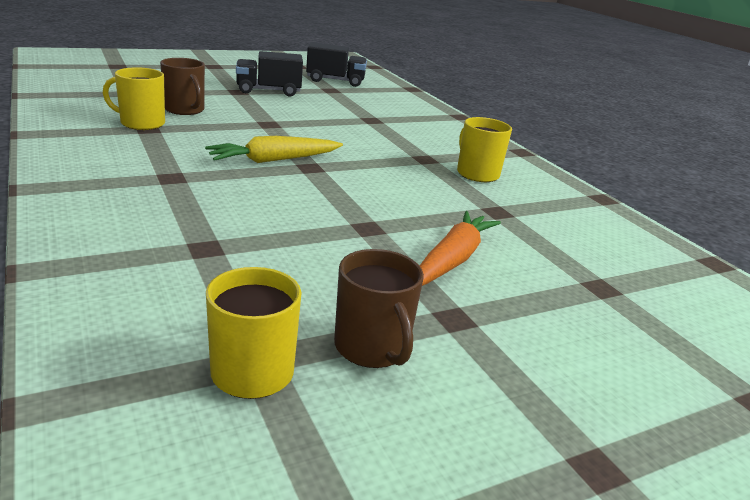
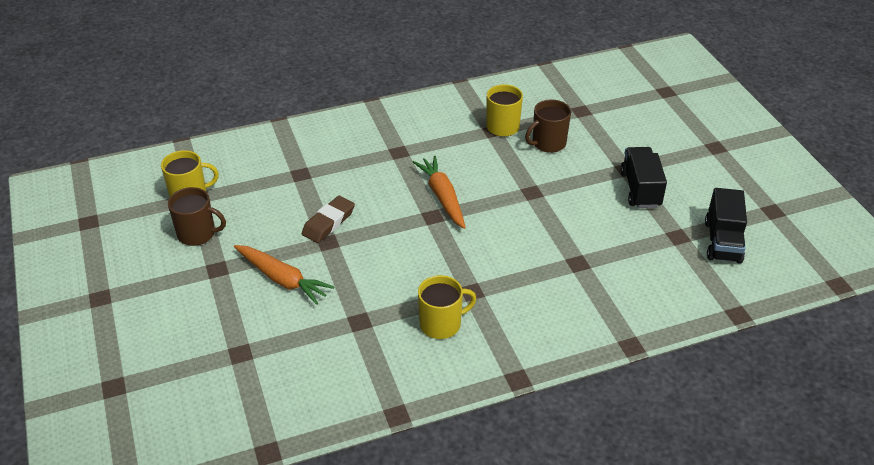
camera: 100 degrees right, 15 degrees up
(274, 160) = (442, 197): yellow carrot -> orange carrot
(327, 226) = (328, 222): none -> brown eraser
(372, 348) = (197, 234): brown mug -> brown mug turned 150 degrees counterclockwise

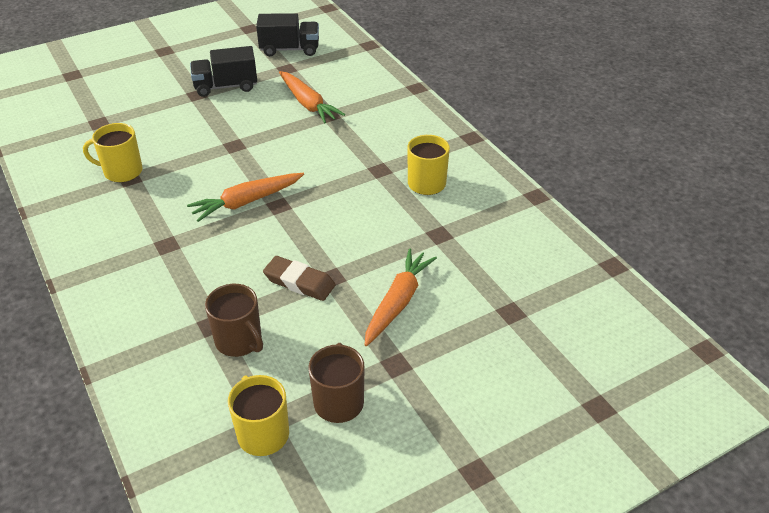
camera: 100 degrees left, 0 degrees up
(548, 143) = (154, 140): brown mug -> brown mug (239, 341)
(602, 248) = (308, 104): none -> orange carrot

